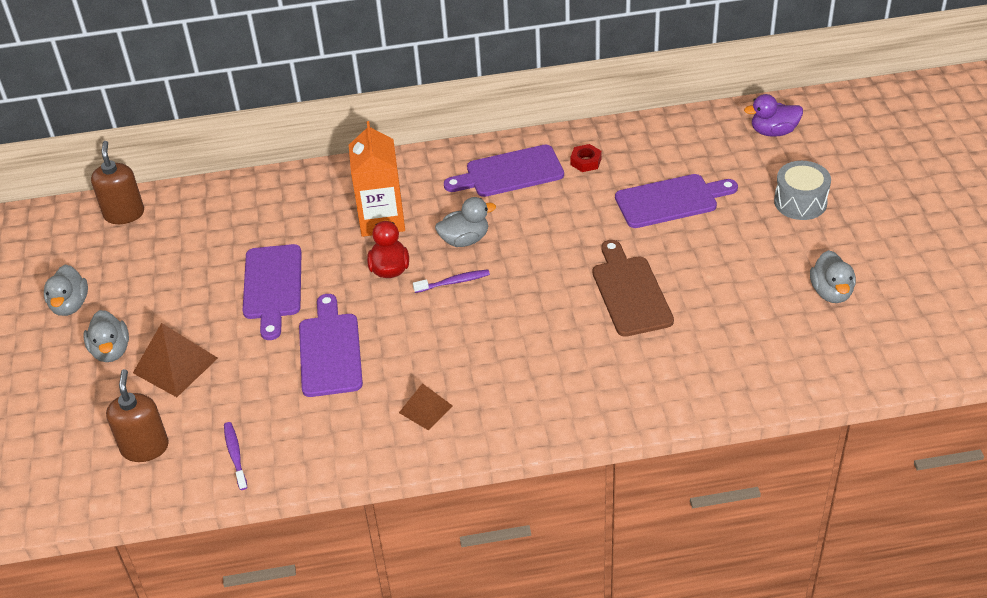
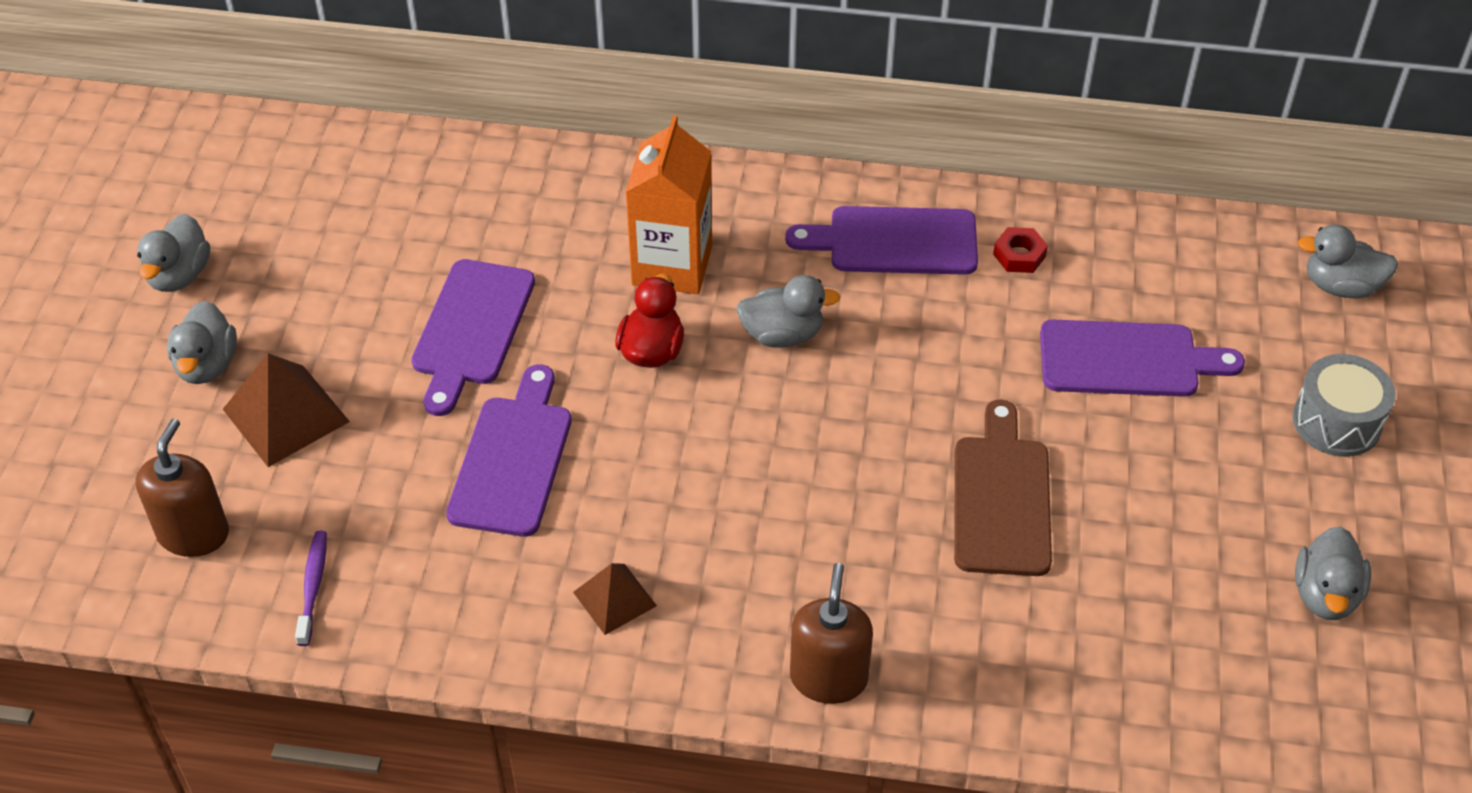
camera: 15 degrees right, 5 degrees up
(124, 214) = (309, 151): brown soap dispenser -> brown soap dispenser (828, 678)
(454, 282) = (738, 401): purple toothbrush -> none
(773, 131) = (1340, 286): purple duck -> grey duck

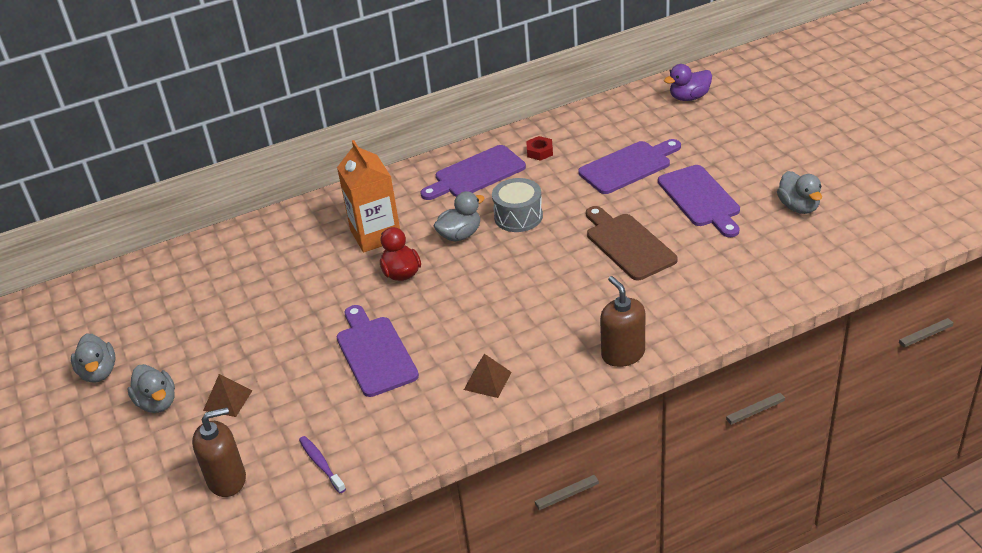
camera: 30 degrees left, 10 degrees down
(193, 534) = (227, 479): brown soap dispenser -> brown soap dispenser turned 90 degrees clockwise
(286, 415) = (228, 400): brown pyramid -> brown pyramid, size x0.61
(471, 329) = (295, 311): purple cutting board -> purple cutting board (700, 199)
(1336, 422) = (738, 145): grey drum -> grey drum (518, 216)
(1340, 286) = (689, 97): grey duck -> purple duck

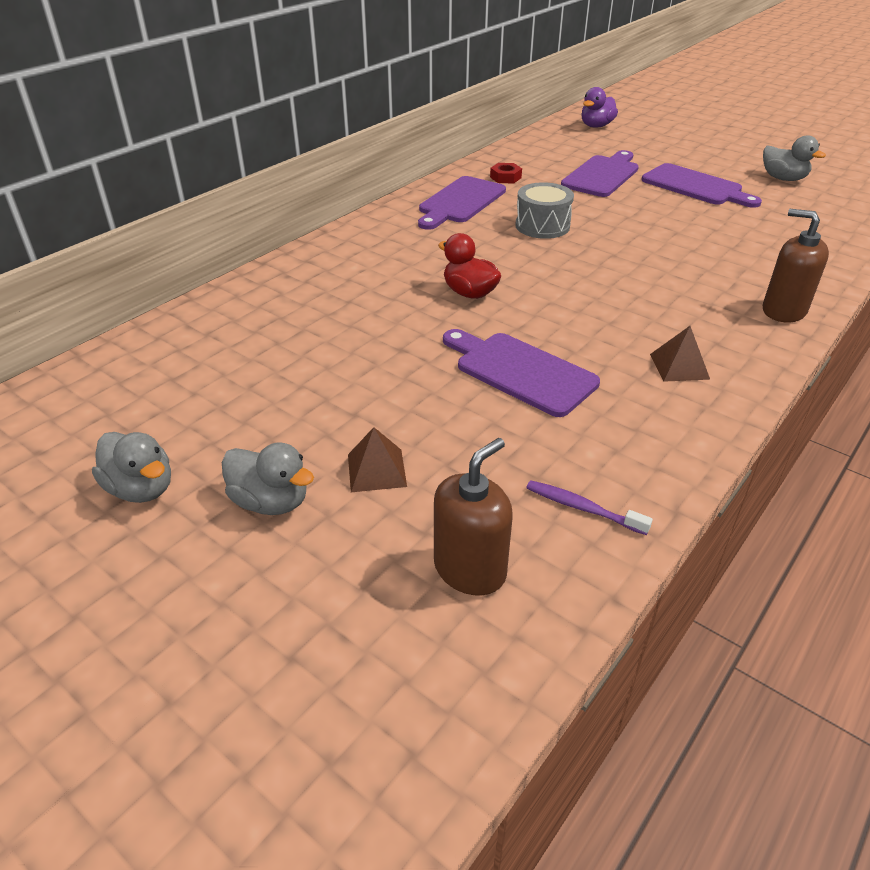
camera: 30 degrees left, 0 degrees up
(375, 235) = (403, 266): orange carton -> none
(460, 235) = (498, 250): grey duck -> none
(628, 244) = (674, 228): brown cutting board -> none

